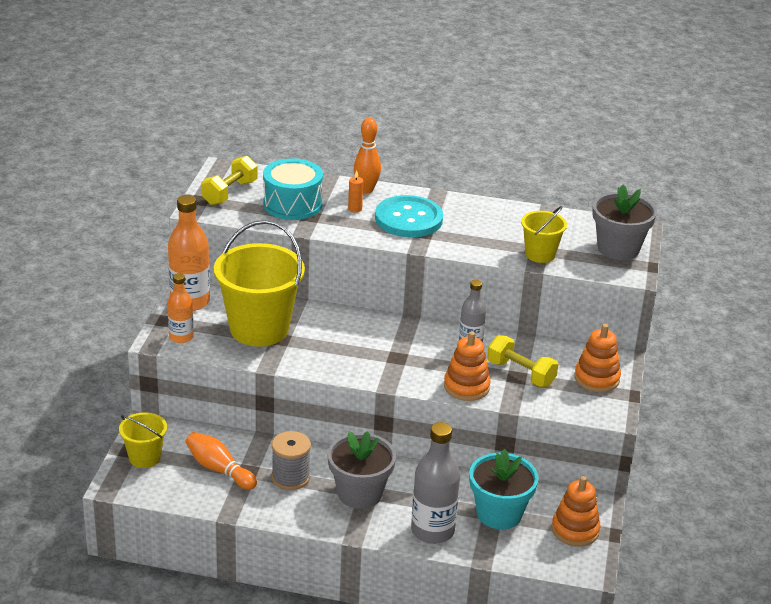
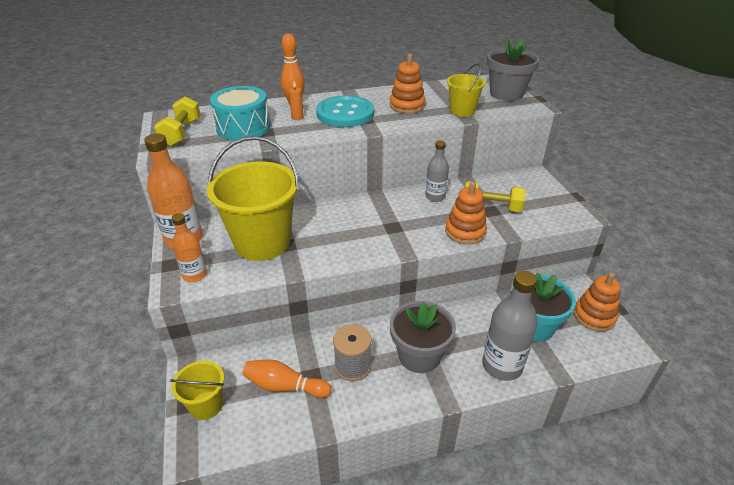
camera: 25 degrees left, 5 degrees up
(596, 378) = (542, 193): orange stacking toy -> orange stacking toy (407, 106)

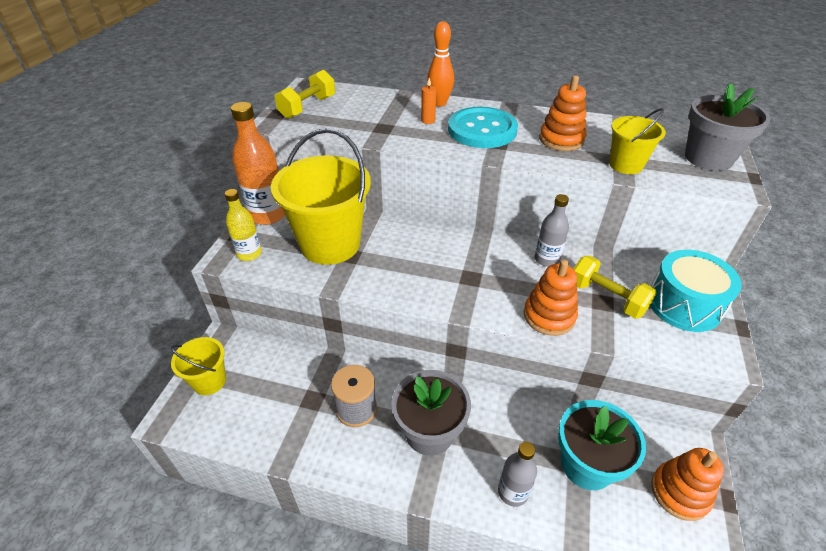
camera: 30 degrees right, 5 degrees up
(194, 275) = (249, 254): orange bottle -> yellow bottle
(243, 127) = (367, 117): turquoise drum -> turquoise drum (684, 304)
(284, 386) = (282, 397): orange bowling pin -> none
(502, 366) = (512, 492): grey bottle -> grey bottle, size x0.60

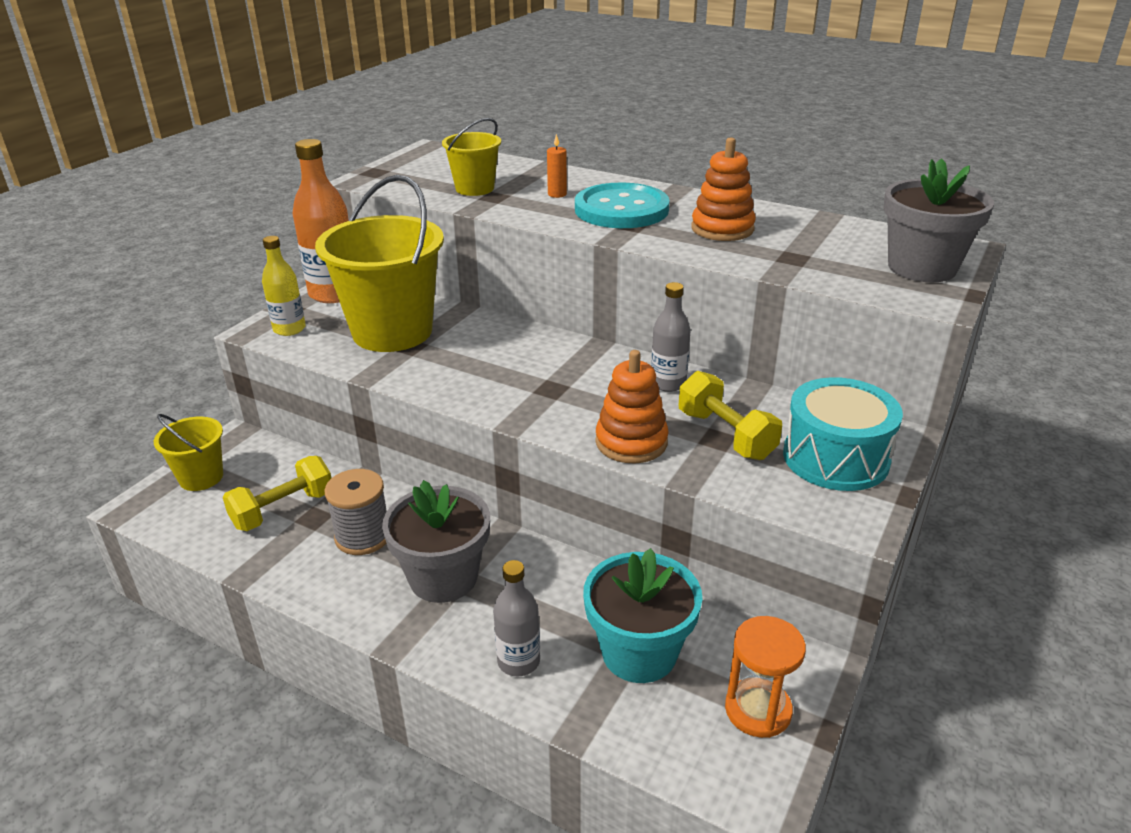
camera: 15 degrees right, 10 degrees down
(308, 107) = (415, 168): yellow dumbbell -> yellow dumbbell (283, 510)
(439, 103) = (586, 178): orange bowling pin -> none
(626, 165) = (792, 263): yellow bucket -> yellow bucket (475, 188)
(680, 492) = (758, 710): orange stacking toy -> orange hourglass

